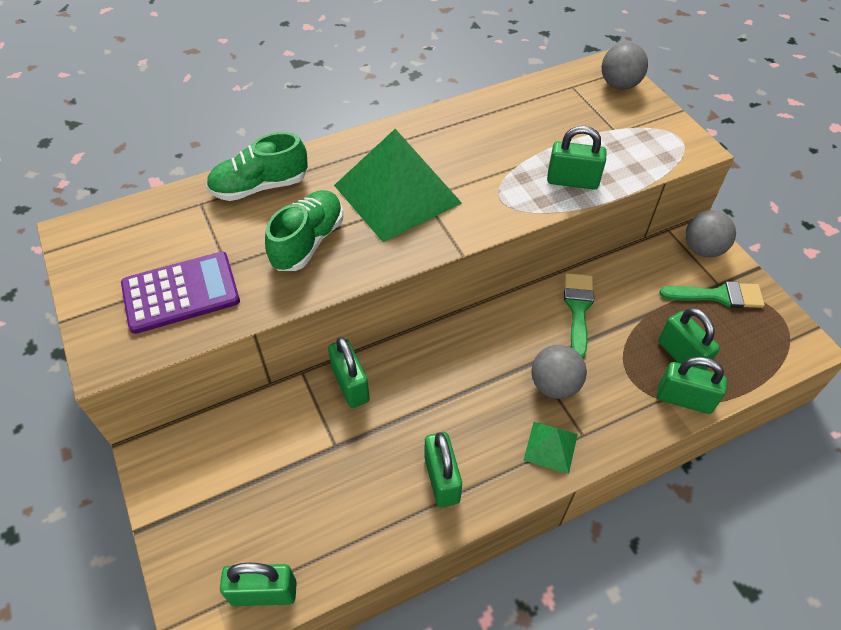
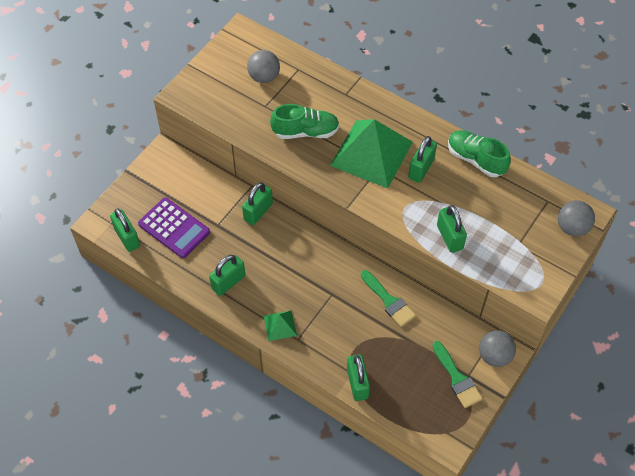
camera: 60 degrees right, 5 degrees up
(181, 292) = (235, 98): purple calculator -> purple calculator (174, 228)
(260, 187) = (329, 87): green shoe -> green shoe (476, 159)
(554, 385) = (322, 311): grey ball -> grey ball (264, 77)
(578, 309) = (389, 301): green brush -> green brush turned 75 degrees clockwise
(681, 355) = (390, 371): green padlock -> green padlock (421, 168)

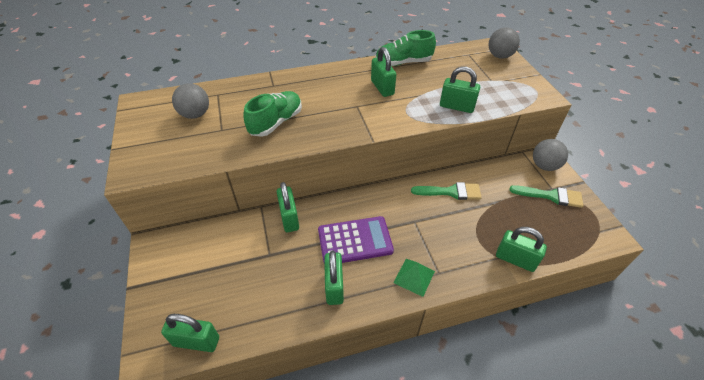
camera: 50 degrees left, 10 degrees down
(174, 228) = (234, 291): purple calculator -> purple calculator (355, 240)
(371, 153) = (340, 102): green pyramid -> none

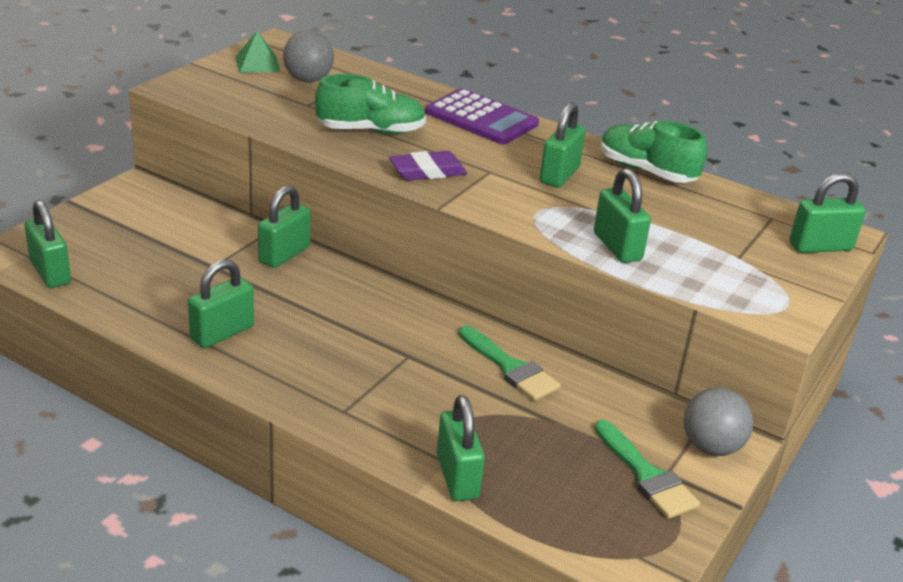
camera: 45 degrees right, 15 degrees down
(336, 126) = (427, 171): none -> purple eraser
(355, 240) = (312, 319): purple calculator -> purple calculator (481, 118)
(414, 277) = (312, 391): green pyramid -> green pyramid (257, 64)
(499, 56) = (820, 247): grey ball -> green padlock

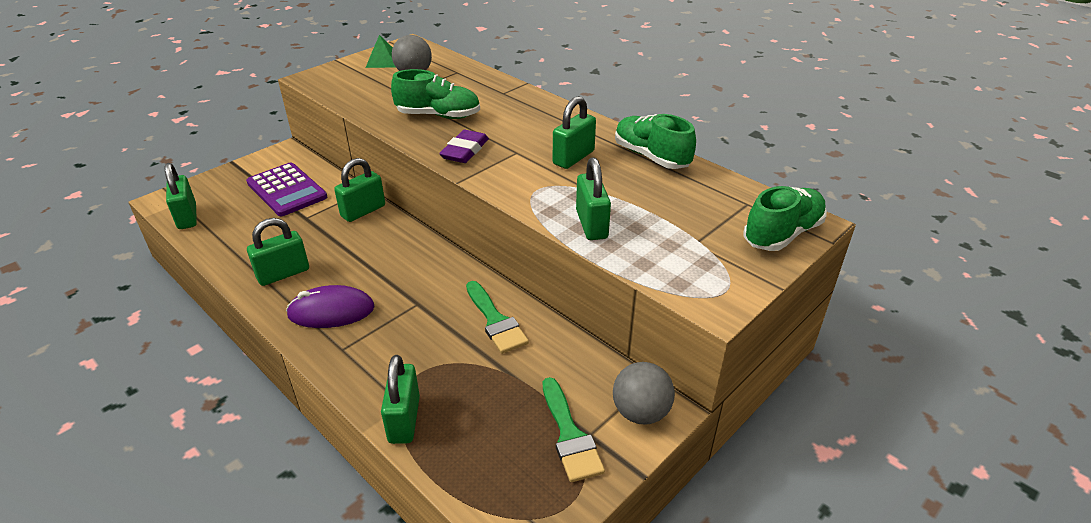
camera: 15 degrees right, 5 degrees up
(308, 371) = (331, 311): none -> purple mouse
(427, 171) = (465, 151): purple eraser -> purple eraser turned 60 degrees counterclockwise
(481, 118) = (533, 107): purple calculator -> purple calculator (287, 190)
(820, 247) = (782, 234): green padlock -> green shoe

